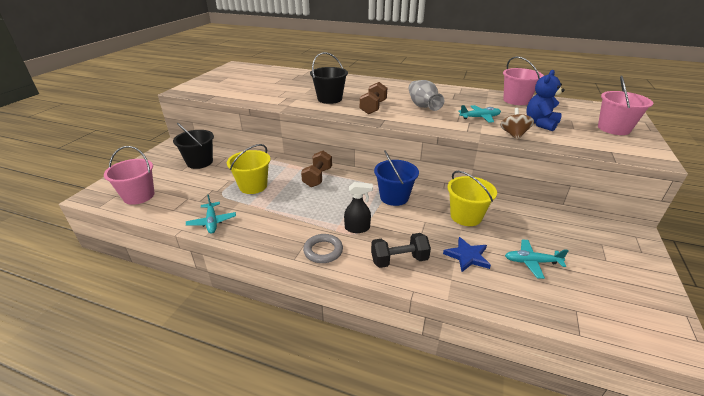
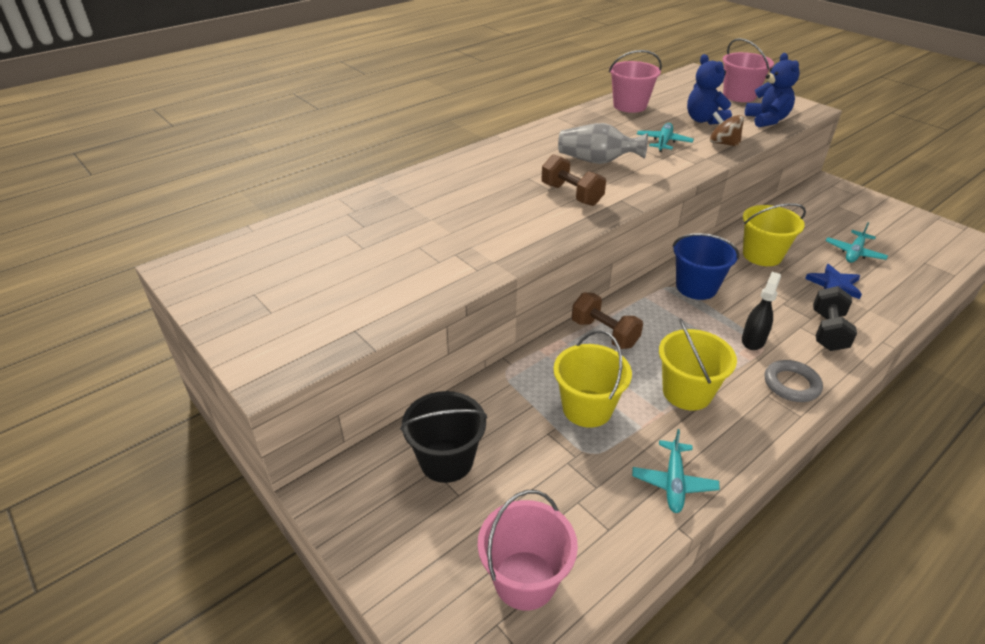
camera: 60 degrees left, 5 degrees up
(212, 222) = (673, 482): turquoise plane -> turquoise plane turned 90 degrees clockwise
(286, 213) = (687, 392): none -> yellow bucket
(329, 99) = (503, 217): black bucket -> none
(588, 144) = (767, 120): none -> blue teddy bear

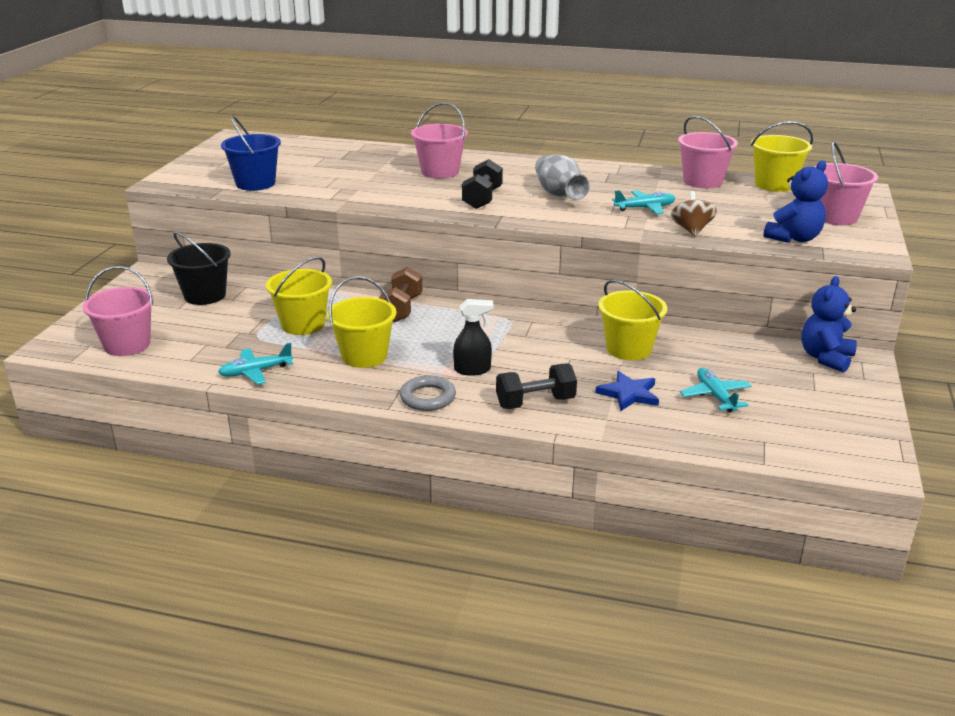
camera: 55 degrees right, 10 degrees down
(477, 190) = (440, 172): none -> pink bucket
(571, 195) = (482, 199): brown dumbbell -> black dumbbell
(662, 89) = (774, 185): none -> yellow bucket
(696, 287) = (523, 330): blue bucket -> blue bucket (255, 183)
(704, 120) = (733, 214): blue teddy bear -> blue teddy bear (825, 358)
(854, 253) = (715, 396): turquoise plane -> turquoise plane turned 75 degrees clockwise

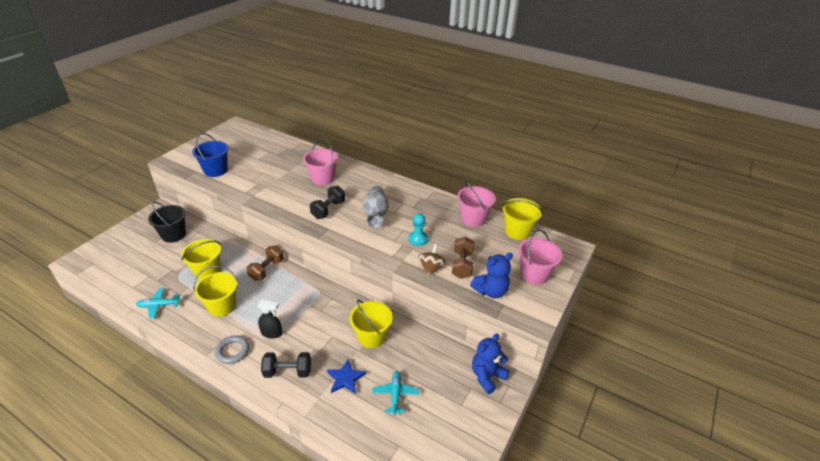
camera: 15 degrees right, 10 degrees up
(127, 345) = (111, 267): pink bucket -> none
(645, 208) = (418, 239): turquoise plane -> turquoise pawn
(731, 222) = (462, 265): none -> brown dumbbell

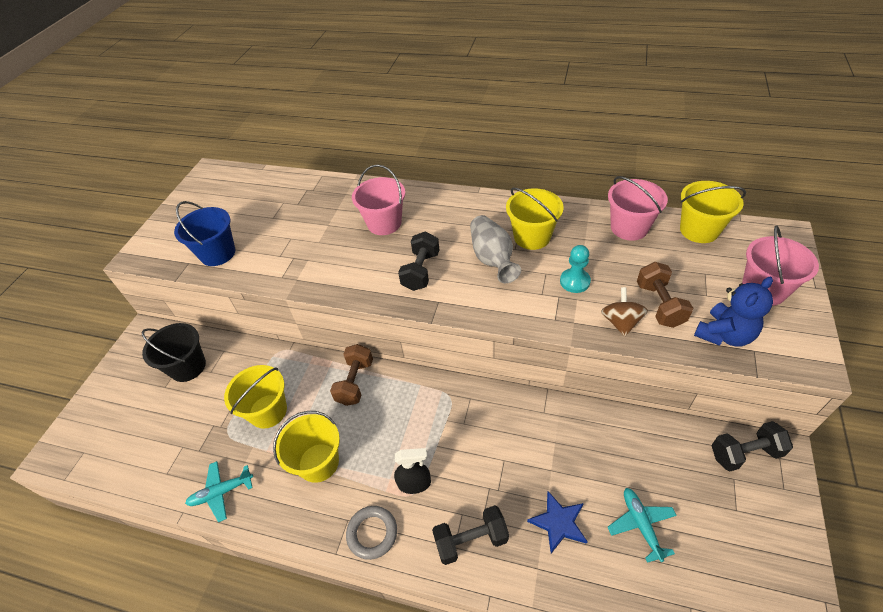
camera: 10 degrees left, 10 degrees up
(371, 337) = (558, 443): yellow bucket -> yellow bucket (532, 237)
(487, 376) = (745, 453): blue teddy bear -> black dumbbell

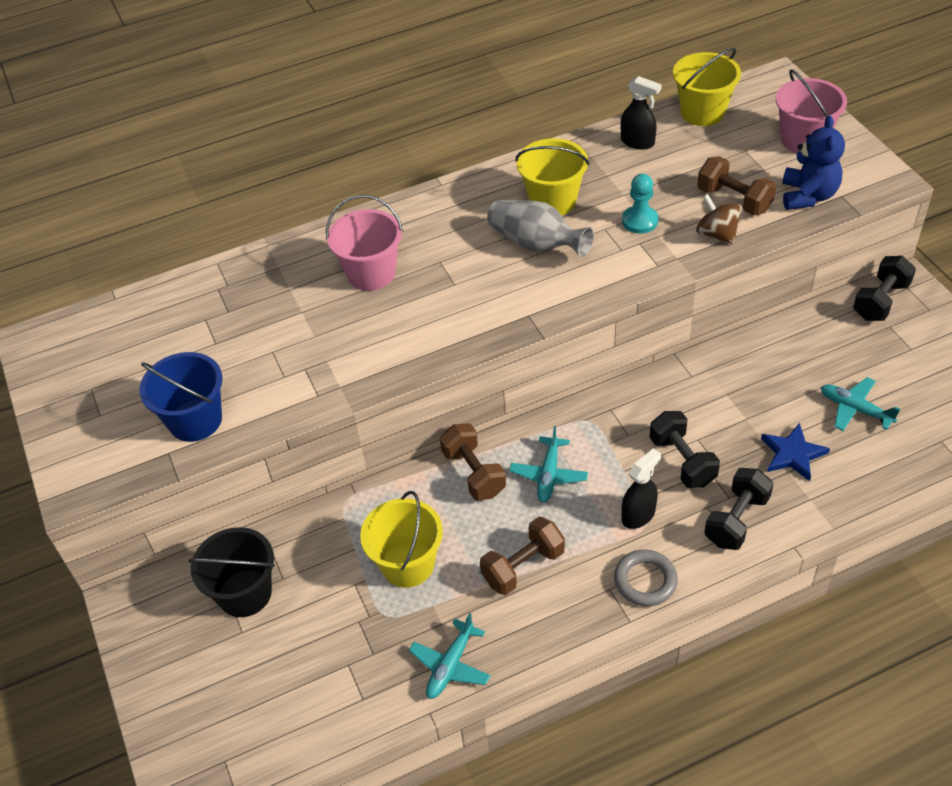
camera: 40 degrees left, 0 degrees up
(318, 462) = (523, 566): yellow bucket -> brown dumbbell
(392, 414) = (549, 475): none -> turquoise plane
(421, 271) = (475, 297): black dumbbell -> black dumbbell (682, 461)
(629, 228) = (637, 142): pink bucket -> black spray bottle

